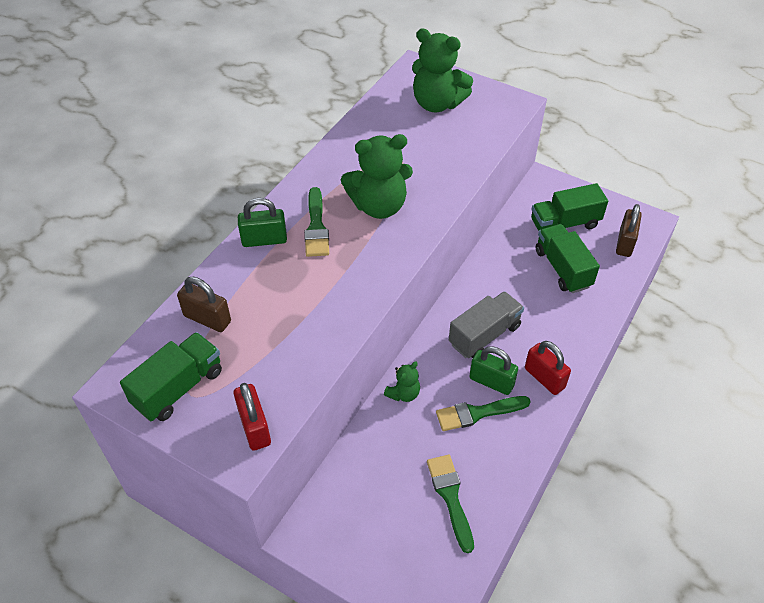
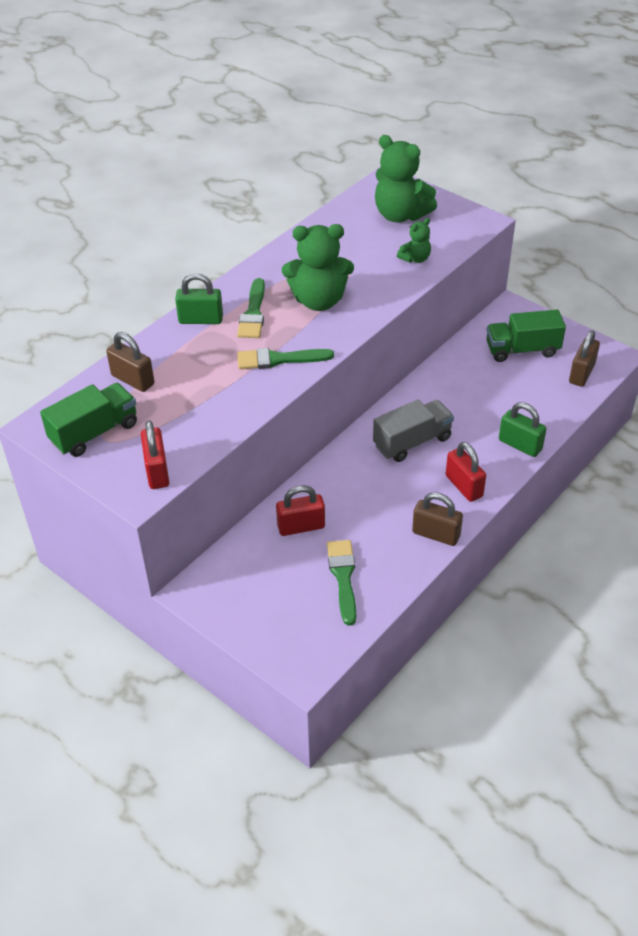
camera: 10 degrees right, 5 degrees down
(396, 444) = (301, 527): none -> red padlock
(403, 393) = (318, 484): green teddy bear -> green teddy bear (415, 259)
(477, 413) = (388, 509): green brush -> green brush (278, 359)
(491, 381) = (409, 483): green padlock -> green padlock (520, 445)
(530, 435) = (436, 534): none -> brown padlock
(562, 268) = (509, 391): green truck -> none

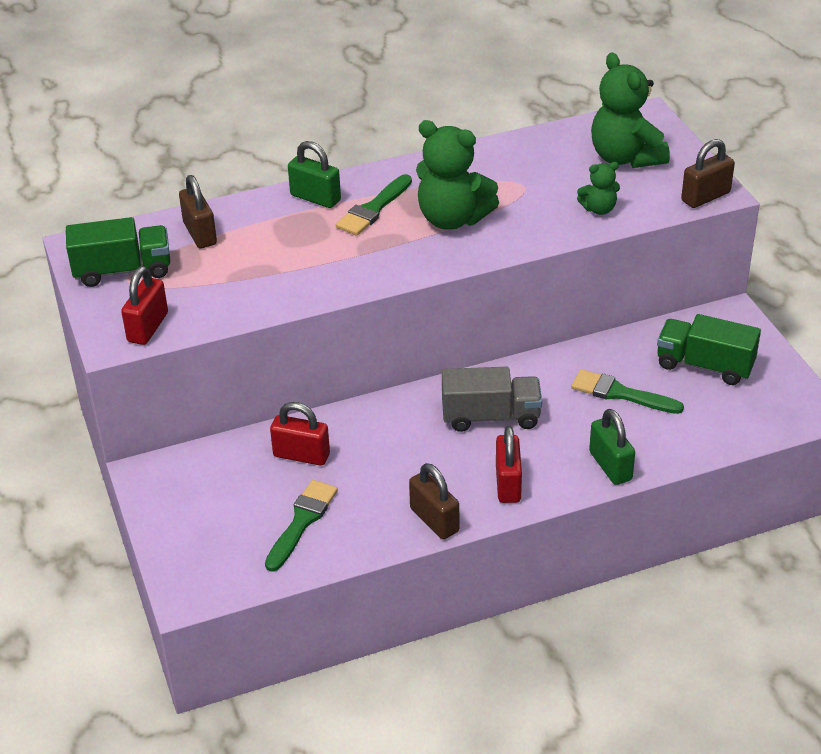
camera: 30 degrees right, 5 degrees down
(278, 359) = (358, 263): green brush -> green brush (620, 393)
(581, 374) = (754, 417): brown padlock -> brown padlock (705, 197)

